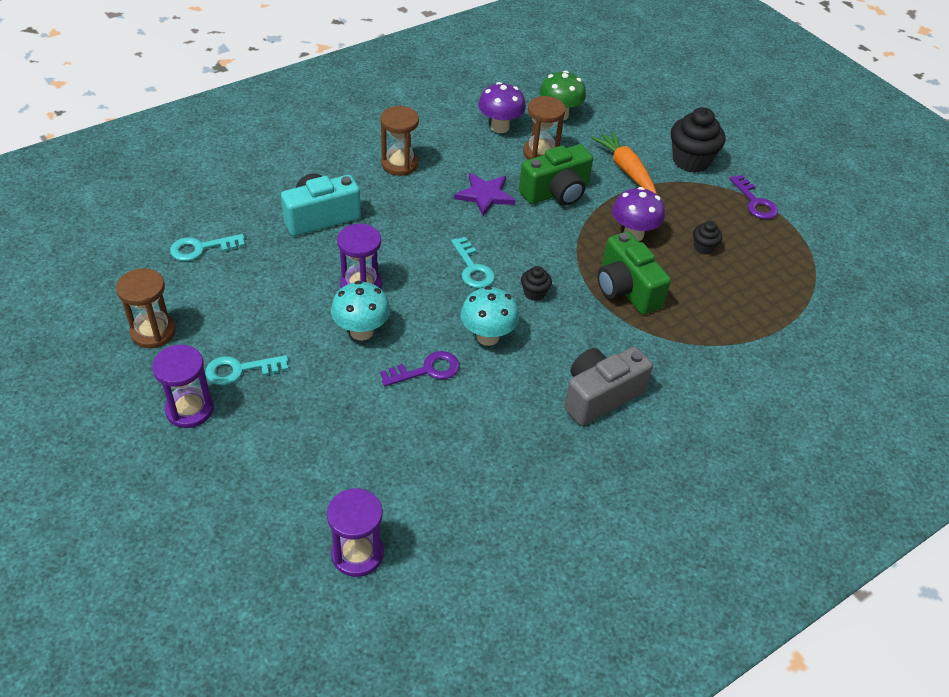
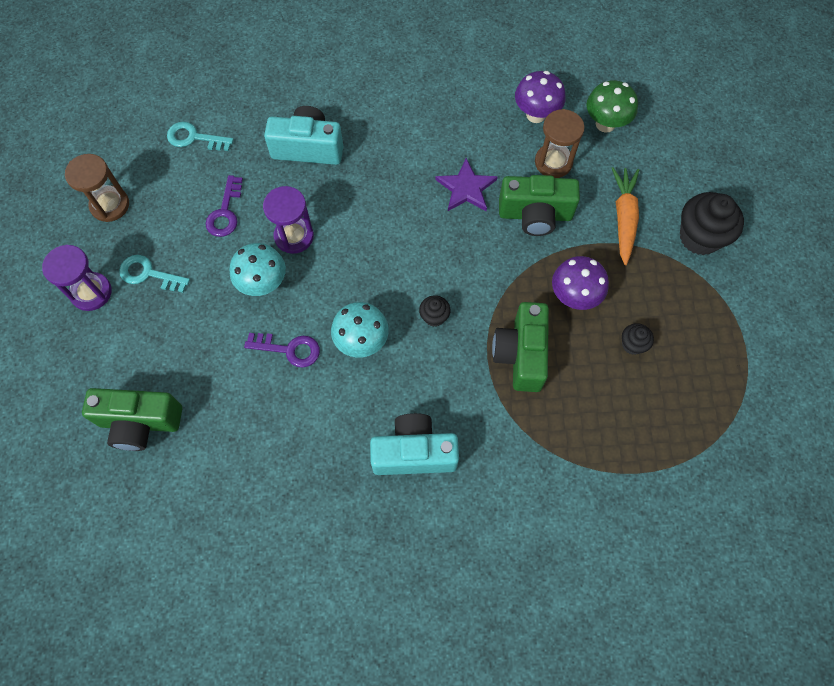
camera: 35 degrees right, 20 degrees up
(328, 491) = (140, 422): none -> green camera
(357, 554) = (125, 490): purple hourglass -> none
(399, 164) = (413, 119): brown hourglass -> none
(472, 268) = (399, 263): turquoise key -> none
(600, 396) = (414, 453): grey camera -> turquoise camera
(755, 202) = (729, 317): purple key -> purple key (225, 212)

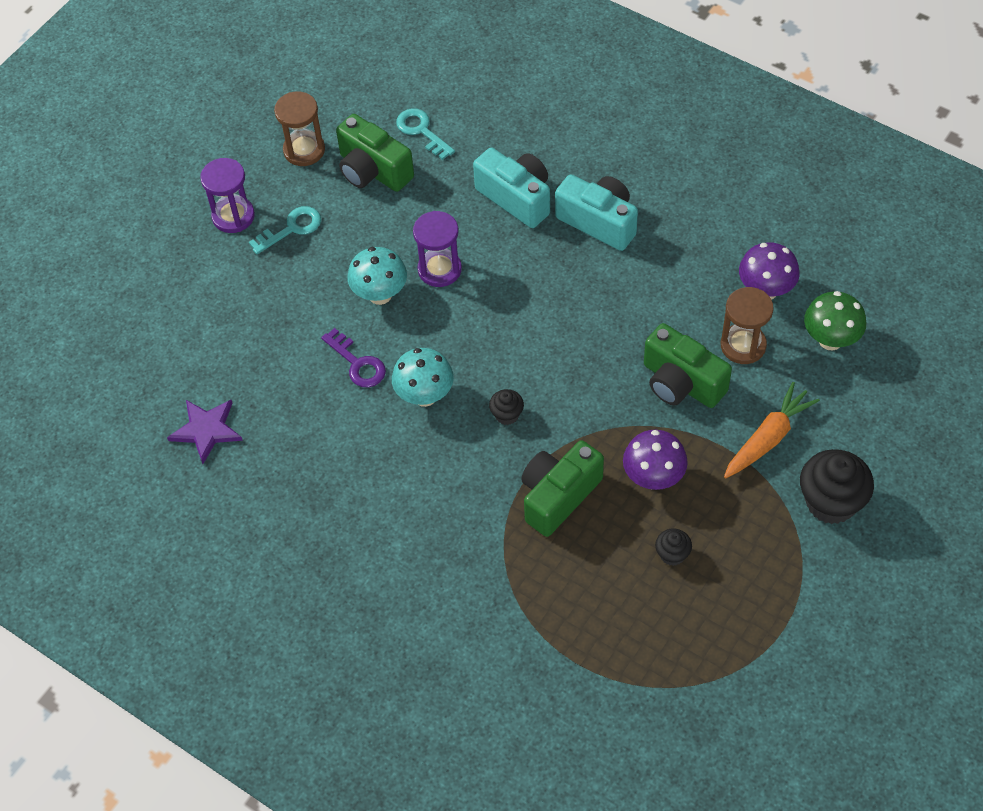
camera: 40 degrees right, 10 degrees down
(140, 422) = (191, 346): green camera -> green camera (373, 170)
(149, 274) = (291, 229): turquoise key -> turquoise key turned 90 degrees clockwise
(225, 212) = (397, 213): purple key -> none
(414, 453) = (393, 515): turquoise camera -> turquoise camera (599, 222)
(466, 188) = (635, 319): purple star -> purple star (206, 430)

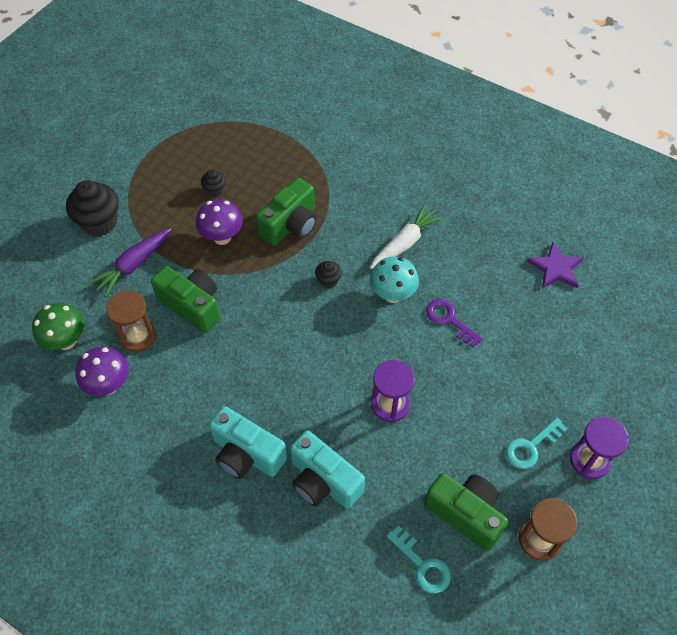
camera: 175 degrees right, 0 degrees up
(380, 295) = (439, 380): turquoise mushroom -> none
(401, 467) = (404, 243): none -> white carrot
(768, 438) = (134, 265): orange carrot -> purple carrot

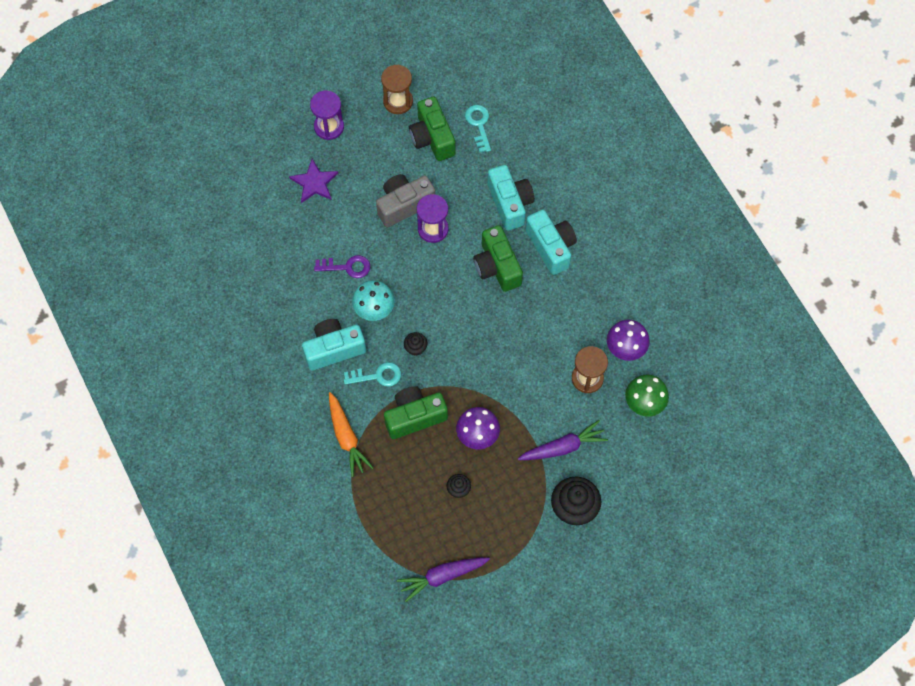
camera: 150 degrees left, 10 degrees up
(192, 128) = (442, 576): none -> purple carrot
(192, 306) = (533, 383): green camera -> green camera (497, 266)
(340, 183) = (346, 437): none -> orange carrot
(404, 243) = (334, 349): white carrot -> turquoise camera
(439, 414) = (404, 205): none -> grey camera
(449, 320) = (347, 267): purple key -> purple key turned 75 degrees counterclockwise
(531, 446) = (359, 154): turquoise key -> turquoise key (377, 376)
(556, 268) = (235, 265): purple star -> purple star (314, 183)

